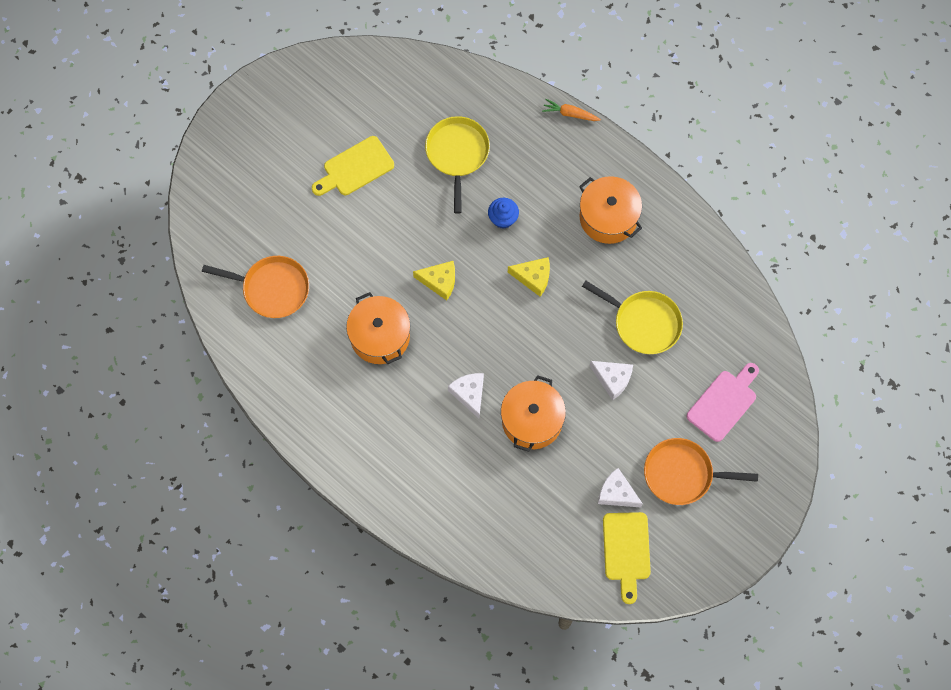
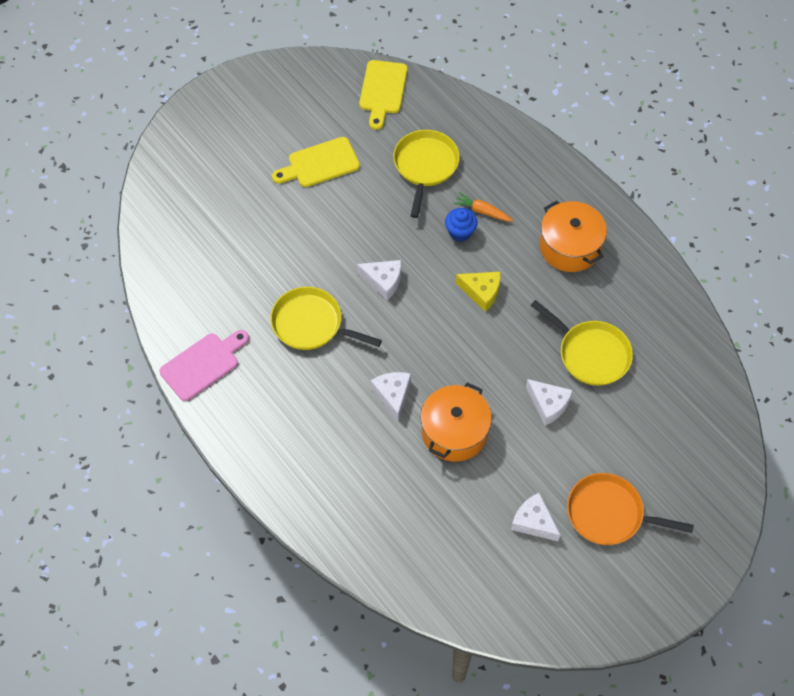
camera: 10 degrees right, 10 degrees down
(272, 289) = (211, 262): orange pan -> none
(380, 336) = (311, 324): orange pot -> yellow pan
(439, 281) = (383, 281): yellow cheese -> white cheese
(570, 114) = (546, 146): orange carrot -> orange carrot (482, 211)
(626, 551) = (534, 585): yellow cutting board -> yellow cutting board (382, 90)
(724, 403) = (666, 448): pink cutting board -> pink cutting board (203, 364)

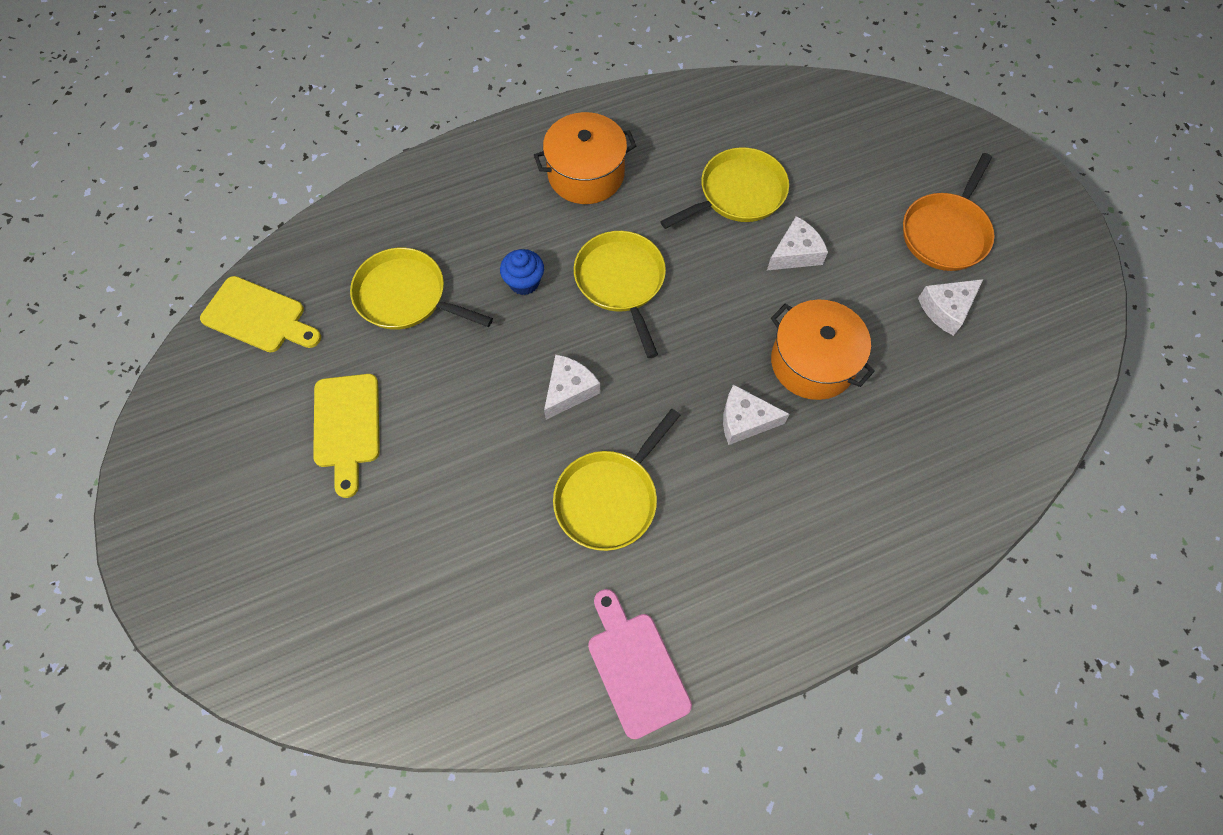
camera: 75 degrees left, 5 degrees up
(481, 292) = (621, 282): yellow cheese -> yellow pan
(482, 211) = (501, 250): orange carrot -> none

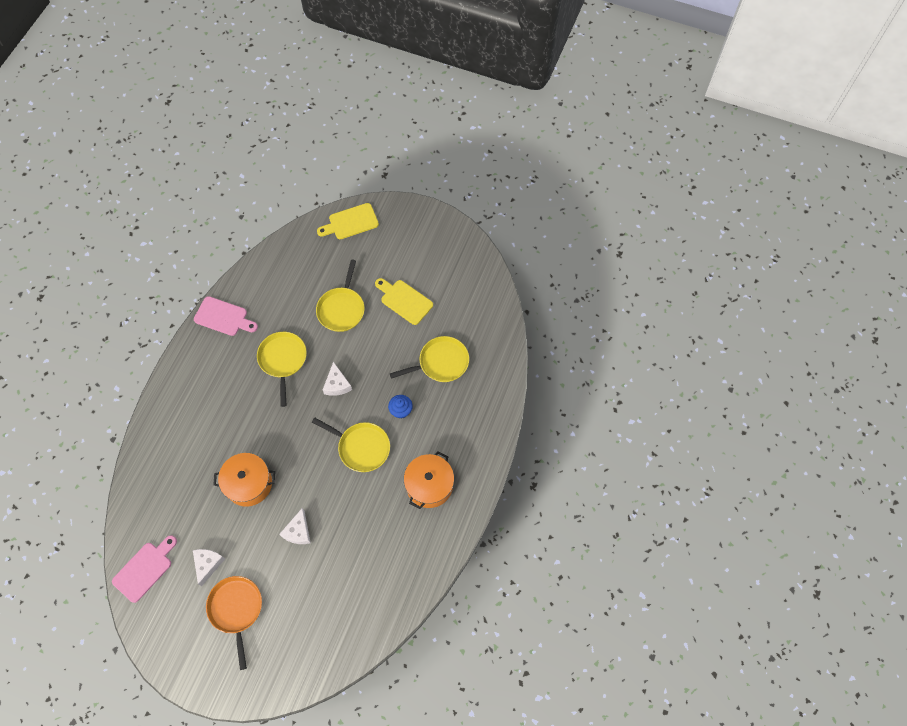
camera: 135 degrees right, 0 degrees up
(258, 317) = (485, 305): yellow cutting board -> yellow cutting board (350, 222)
(738, 193) = (351, 540): yellow pan -> yellow pan (341, 309)
(745, 420) = (257, 434): white cheese -> none
(1041, 371) = (145, 569): none -> pink cutting board

